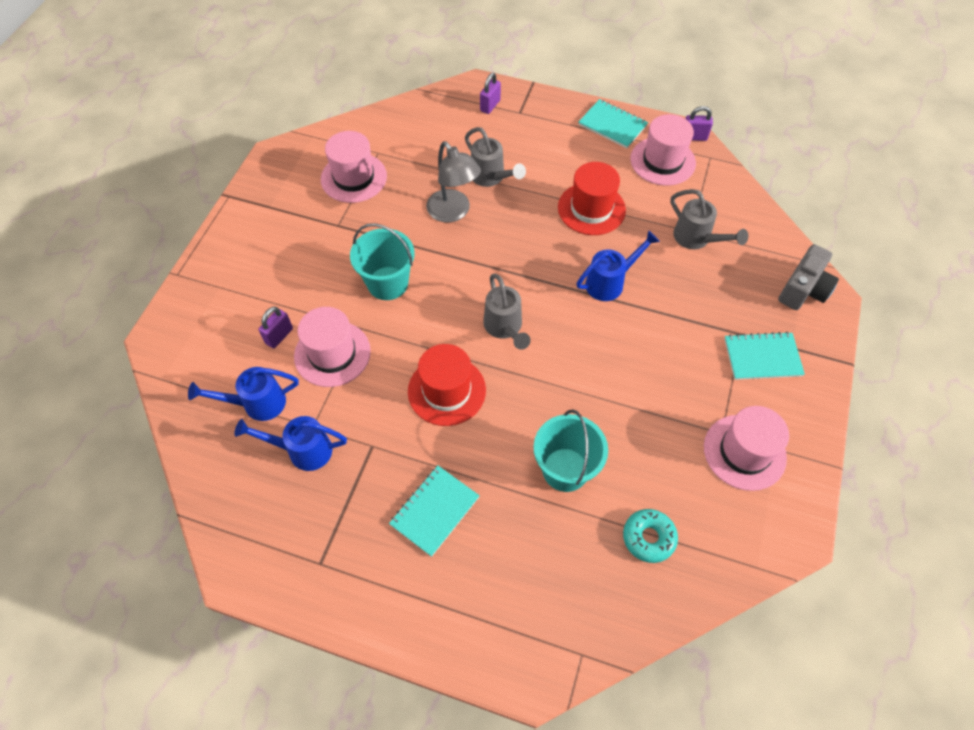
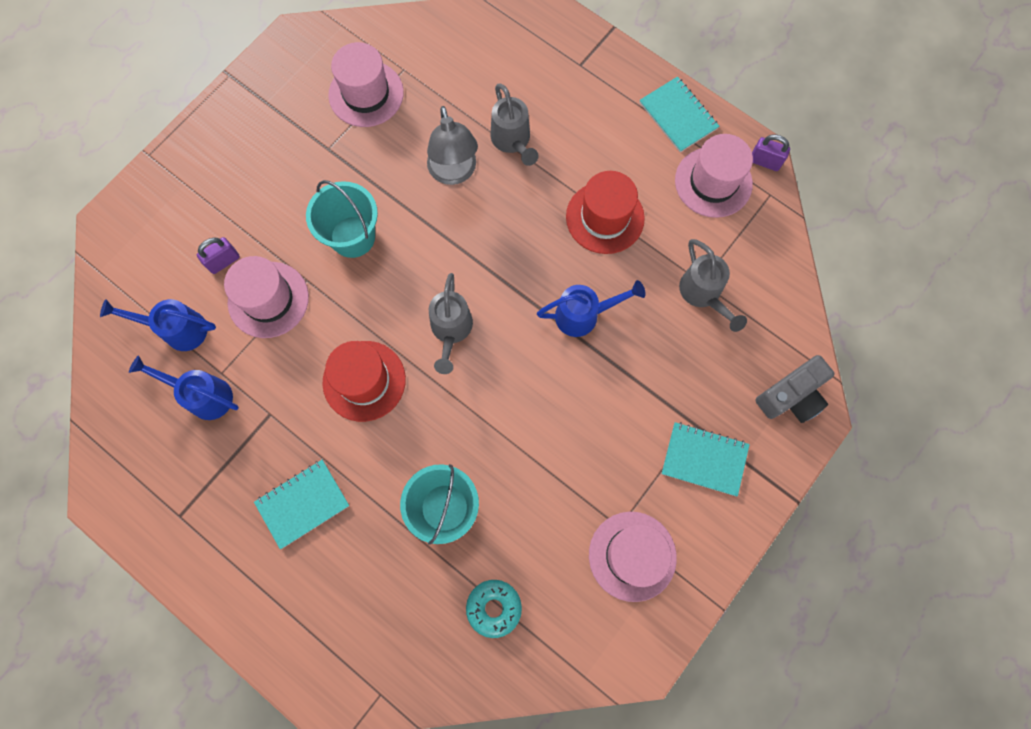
camera: 20 degrees right, 15 degrees up
(490, 105) = (551, 45): purple padlock -> none

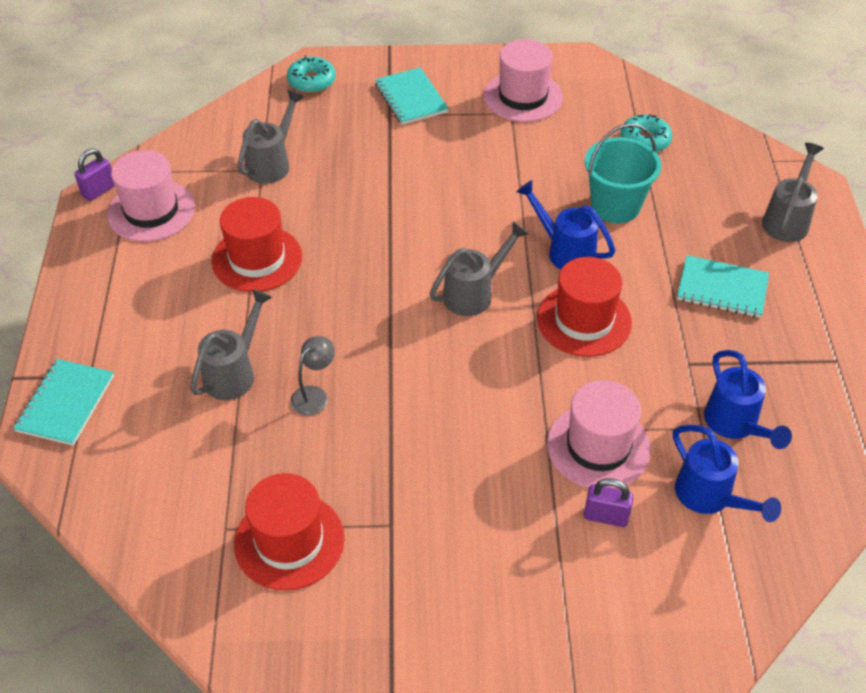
camera: 130 degrees left, 25 degrees down
(314, 630) = (787, 220): none -> grey watering can
(353, 237) = (464, 427): turquoise bucket -> none
(366, 94) = (289, 541): pink hat -> red hat
(454, 173) = (314, 395): grey lamp -> grey lamp, size x0.58
(583, 315) = (366, 220): blue watering can -> blue watering can (565, 251)
(678, 116) = (94, 270): turquoise notebook -> turquoise notebook (65, 403)
(764, 162) = (99, 191): purple padlock -> purple padlock turned 60 degrees clockwise
(791, 396) = (311, 81): grey camera -> turquoise donut

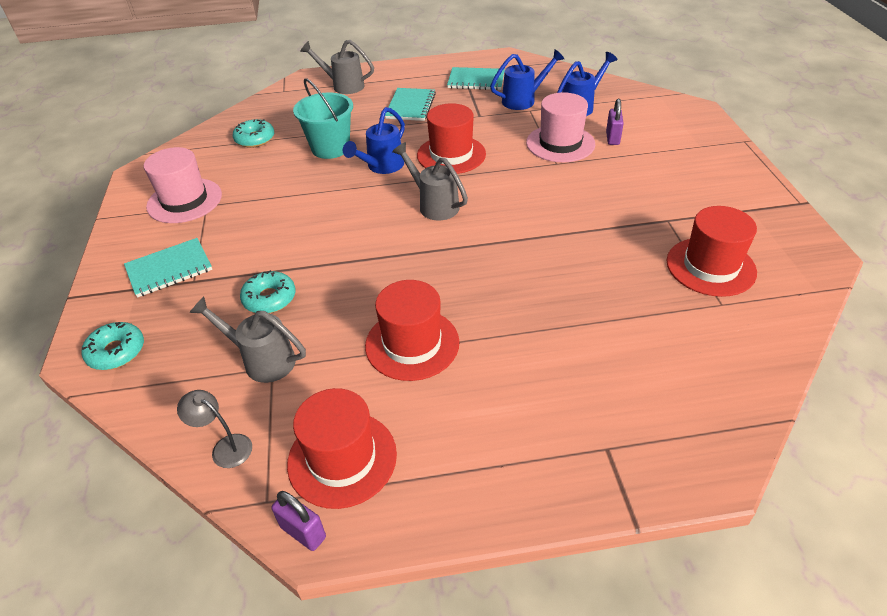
camera: 95 degrees left, 5 degrees down
(65, 403) = (651, 459): turquoise notebook -> turquoise notebook (476, 80)
(151, 211) = (342, 458): pink hat -> red hat
(234, 373) = (562, 331): grey watering can -> none
(314, 395) = (567, 276): grey lamp -> grey lamp (225, 447)
(349, 164) = (269, 298): none -> turquoise donut

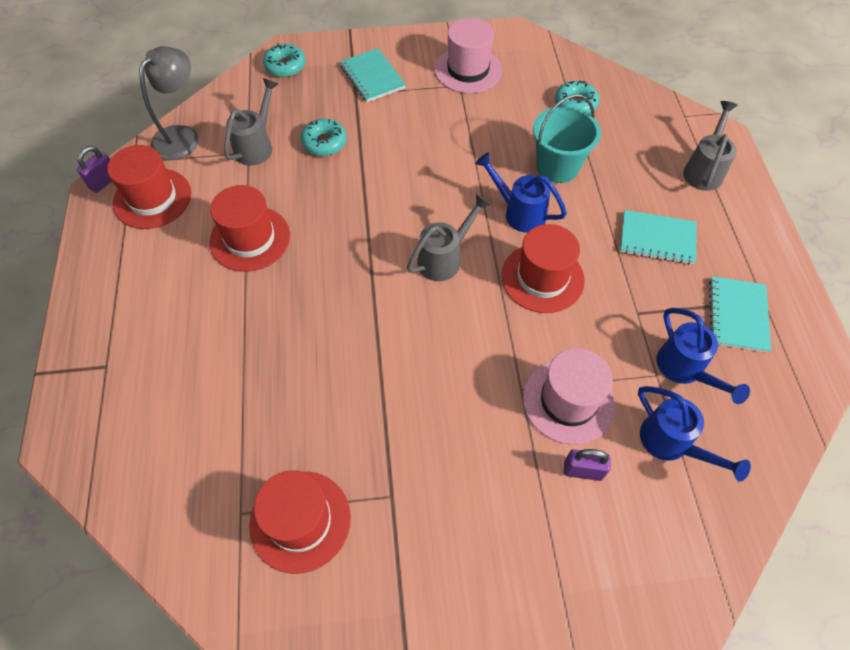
camera: 90 degrees right, 15 degrees up
(225, 447) = (182, 136): grey lamp -> grey lamp, size x1.73

